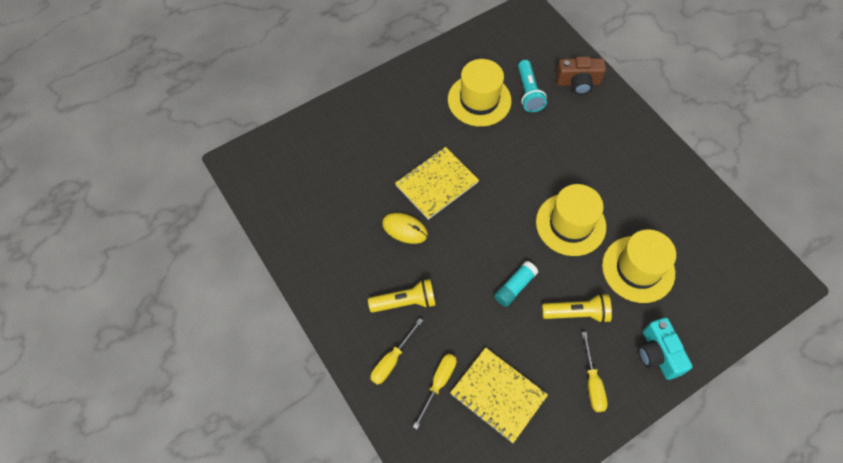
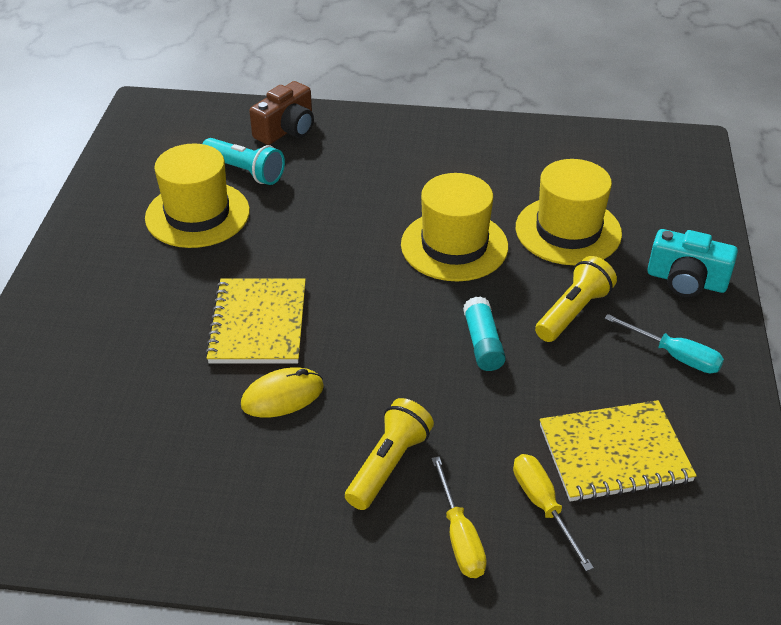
camera: 50 degrees left, 20 degrees down
(592, 383) = (675, 356): yellow screwdriver -> turquoise screwdriver

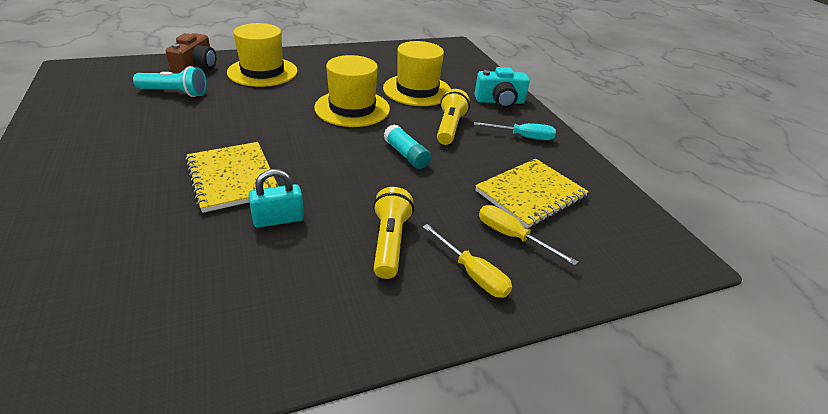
camera: 30 degrees left, 5 degrees down
(197, 214) = (146, 122): yellow hat -> yellow hat (262, 72)
(282, 396) = (278, 219): yellow mouse -> turquoise padlock

